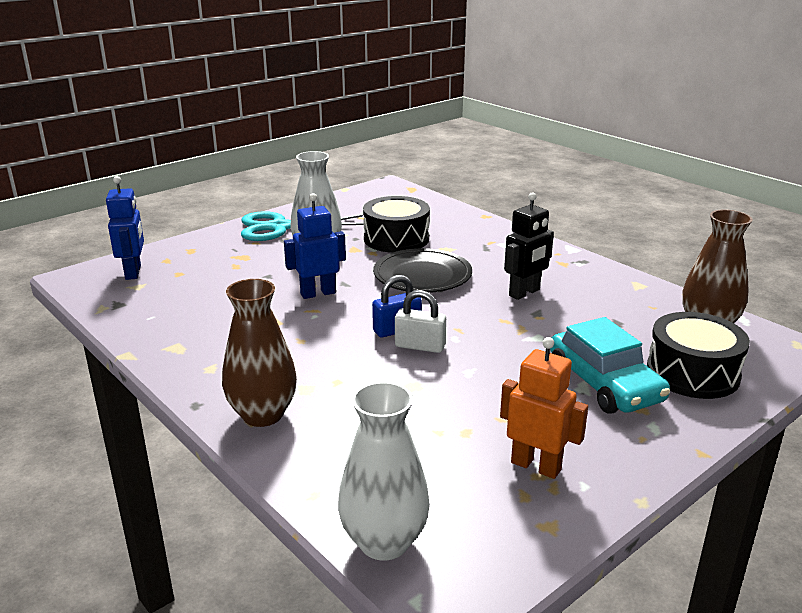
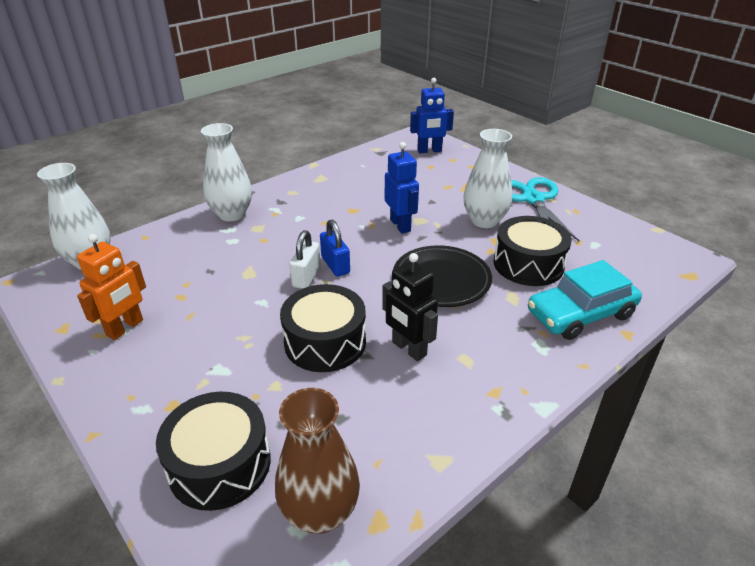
camera: 90 degrees right, 10 degrees up
(263, 414) = (232, 214): brown vase -> white vase
(526, 331) = (325, 342): none -> black drum
(604, 384) = (219, 385): turquoise car -> turquoise car (580, 314)

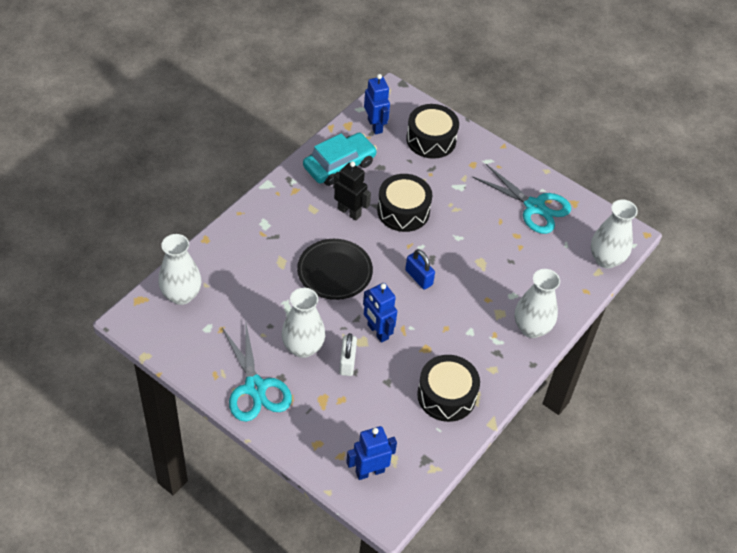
camera: 165 degrees right, 15 degrees up
(125, 328) = (535, 207): orange robot -> turquoise scissors
(306, 277) = (436, 263): white padlock -> white padlock (347, 362)
(320, 512) = (375, 126): brown vase -> blue robot
(528, 264) = (267, 296): black drum -> black drum (446, 395)
(580, 314) = (234, 252): turquoise car -> turquoise car (339, 165)
(638, 275) = (181, 295): none -> white vase

